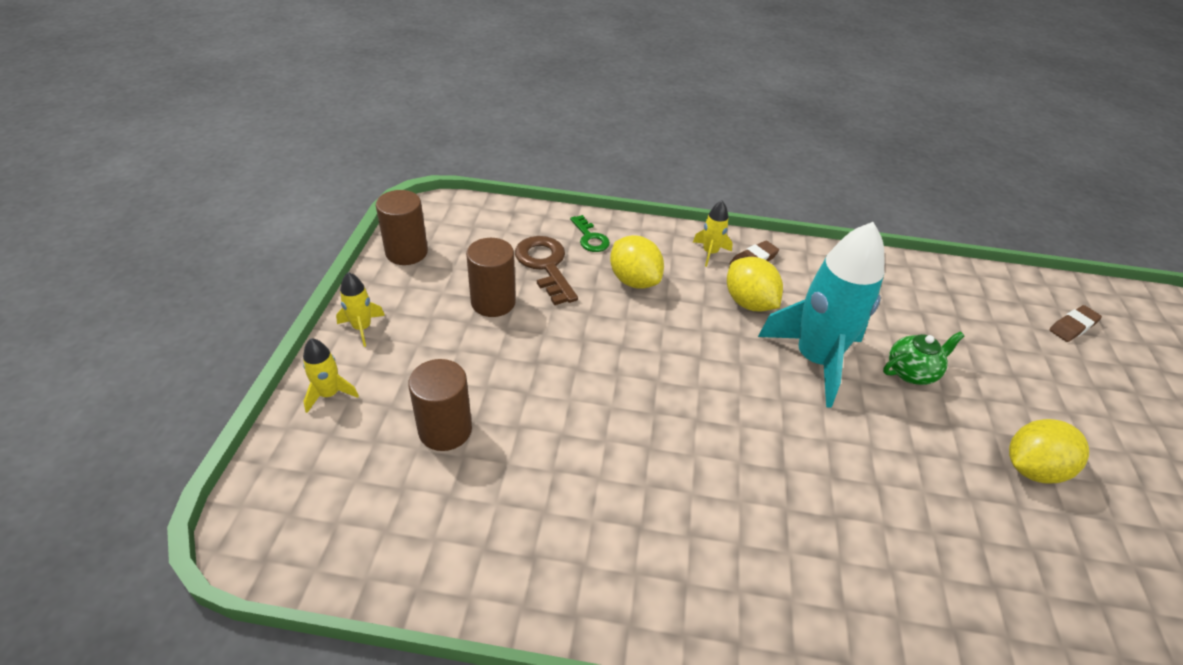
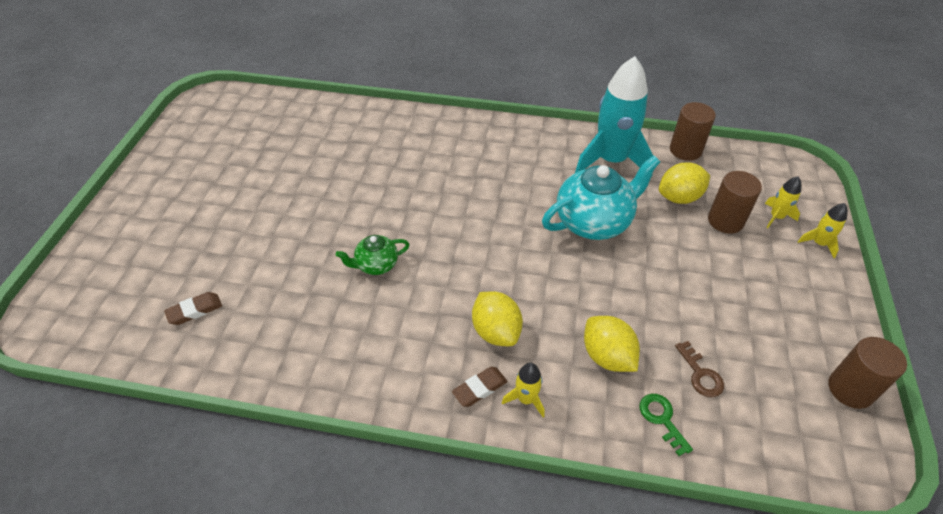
camera: 175 degrees left, 5 degrees up
(362, 328) = (833, 298): yellow rocket -> yellow rocket (776, 217)
(493, 302) = (735, 327): brown cylinder -> brown cylinder (685, 150)
(545, 266) = (700, 374): brown key -> brown key, size x0.61
(640, 429) = (594, 222): none -> turquoise teapot
(815, 359) = (452, 275): turquoise rocket -> turquoise rocket (611, 160)
(1032, 468) = (333, 200): yellow lemon -> yellow lemon (679, 197)

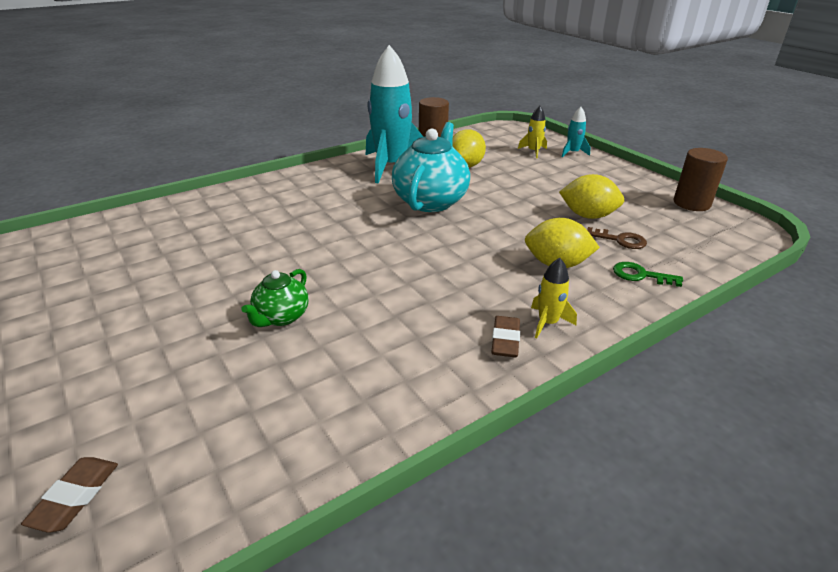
camera: 45 degrees left, 15 degrees down
(496, 331) = (460, 297): yellow lemon -> yellow lemon (588, 216)
(725, 221) = (510, 165): brown cylinder -> none
(819, 243) = (572, 153): yellow rocket -> turquoise rocket

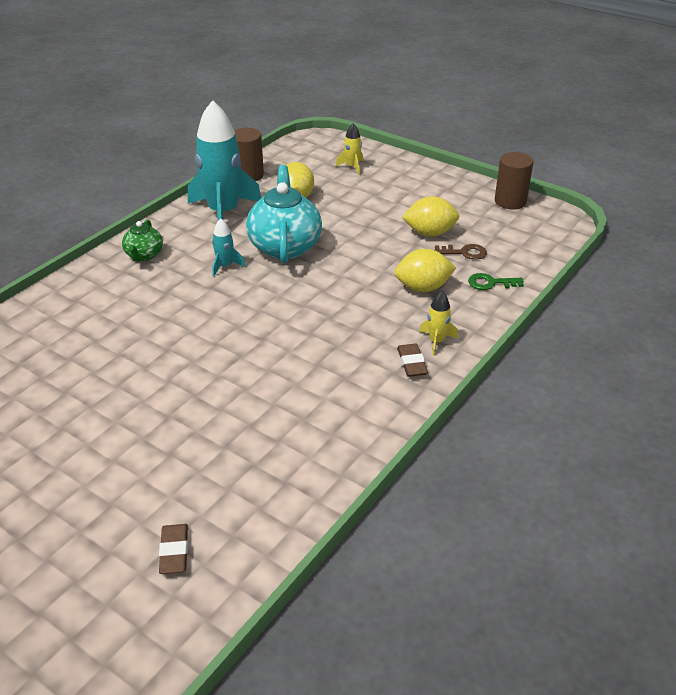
camera: 20 degrees left, 5 degrees up
(281, 317) = (225, 389): green teapot -> green teapot (144, 255)
(572, 153) = (389, 162): turquoise rocket -> turquoise rocket (225, 266)

